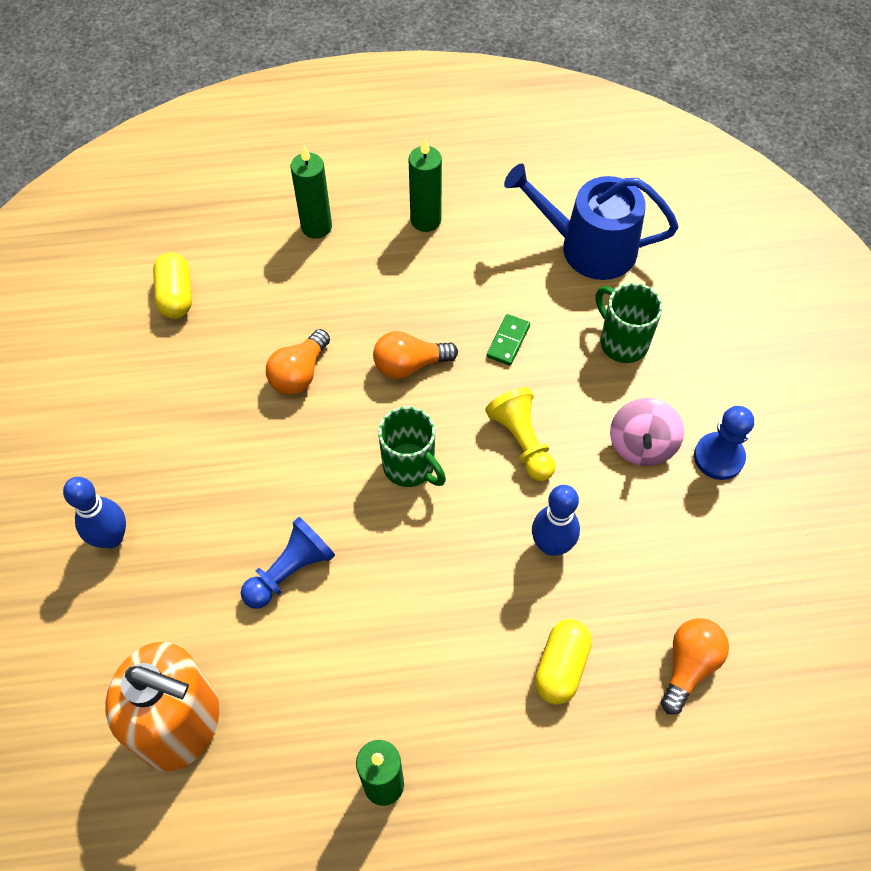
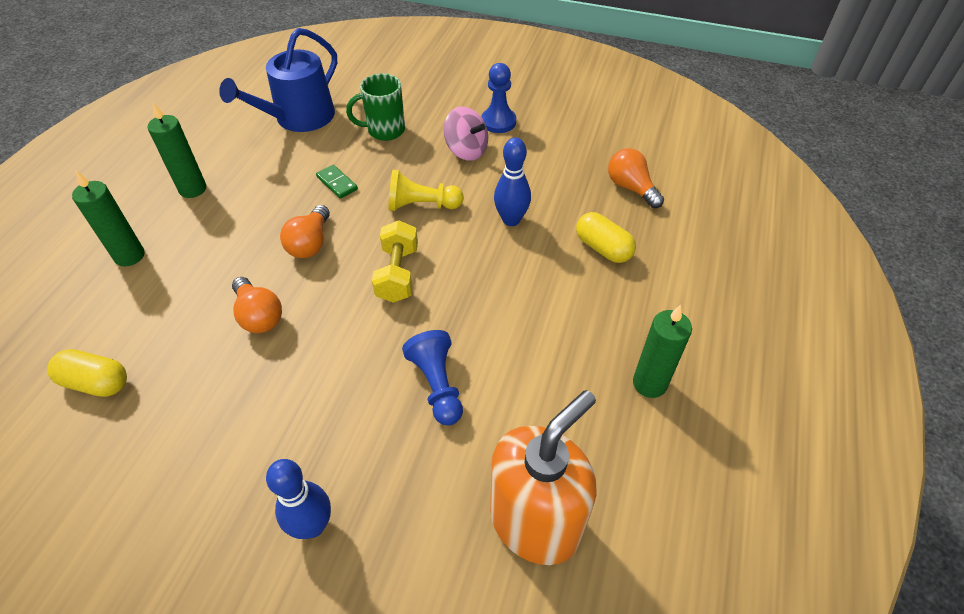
camera: 65 degrees left, 10 degrees down
(410, 467) = (398, 274): green mug -> yellow dumbbell

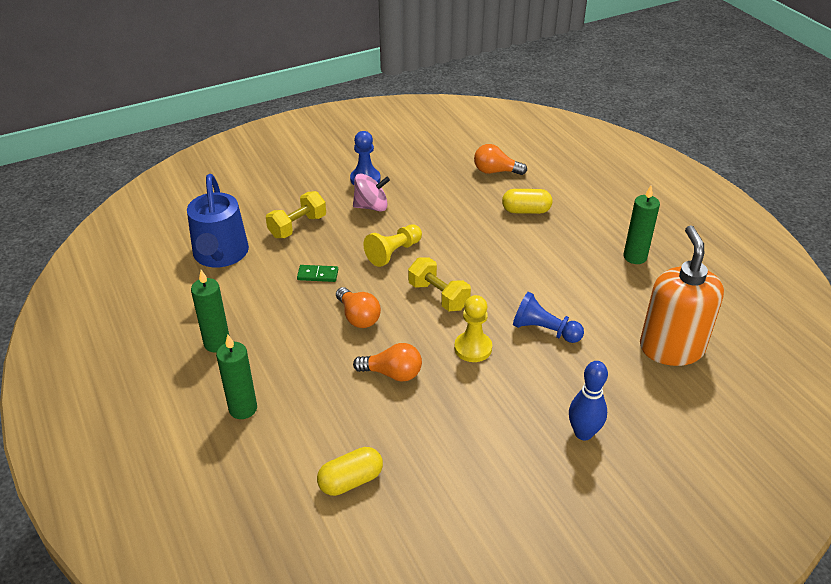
camera: 45 degrees left, 10 degrees down
(351, 348) = (473, 348): none -> yellow pawn
(384, 130) = (297, 226): green mug -> yellow dumbbell
(511, 220) = (457, 227): blue bowling pin -> none

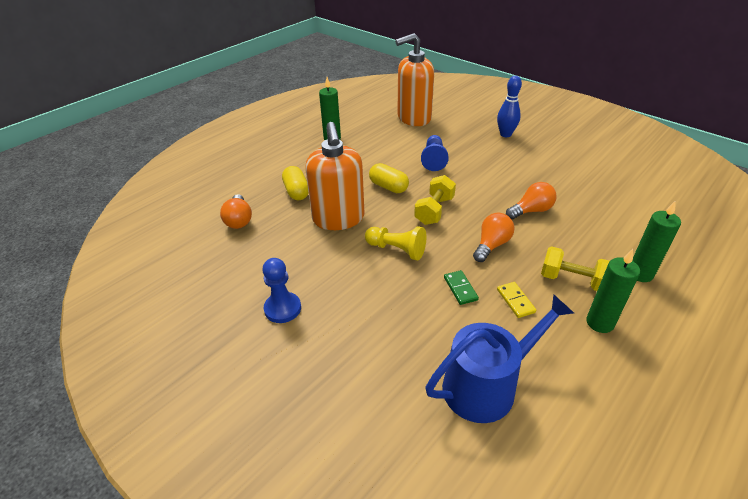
camera: 110 degrees left, 0 degrees up
(279, 302) = (515, 301): none -> yellow domino
(297, 226) = (397, 334): yellow dumbbell -> yellow dumbbell (573, 280)
(350, 480) = (630, 202): yellow capsule -> yellow capsule (388, 187)
(371, 206) = (333, 287): pink spinning top -> none
(392, 373) = (531, 211): orange light bulb -> orange light bulb turned 75 degrees clockwise
(463, 228) = (338, 218): none -> orange soap dispenser
(473, 348) = (475, 183): yellow pawn -> none

